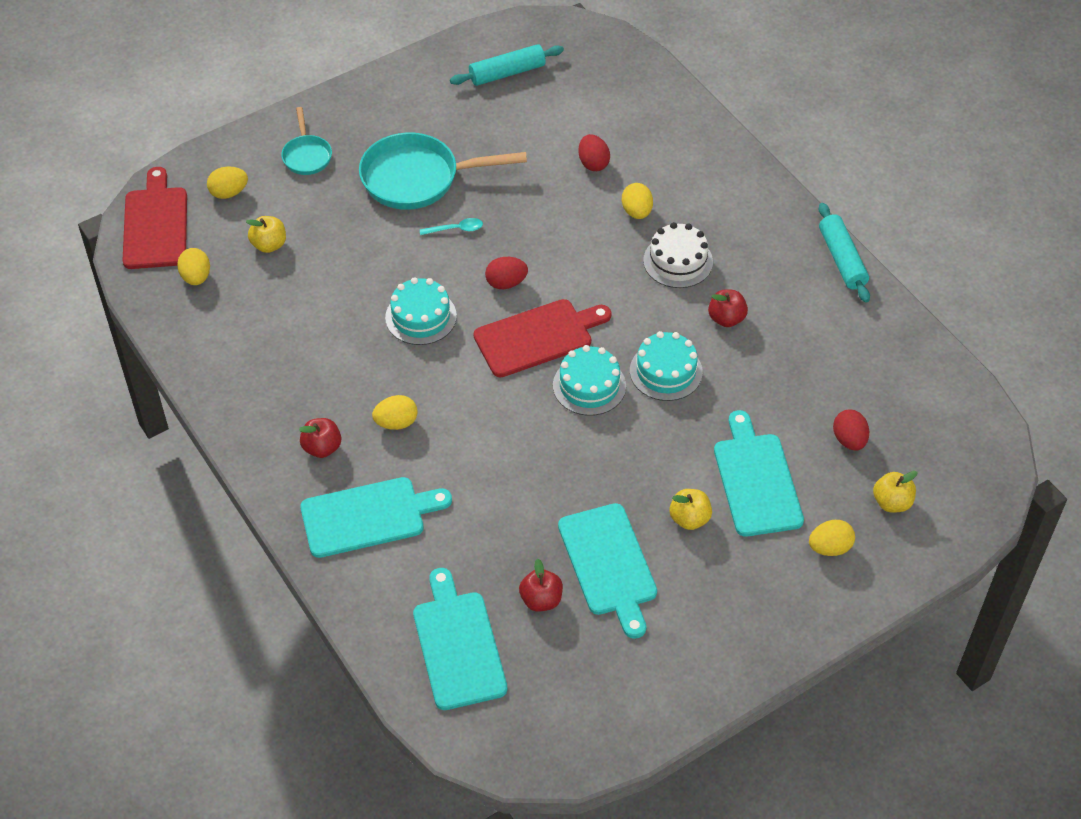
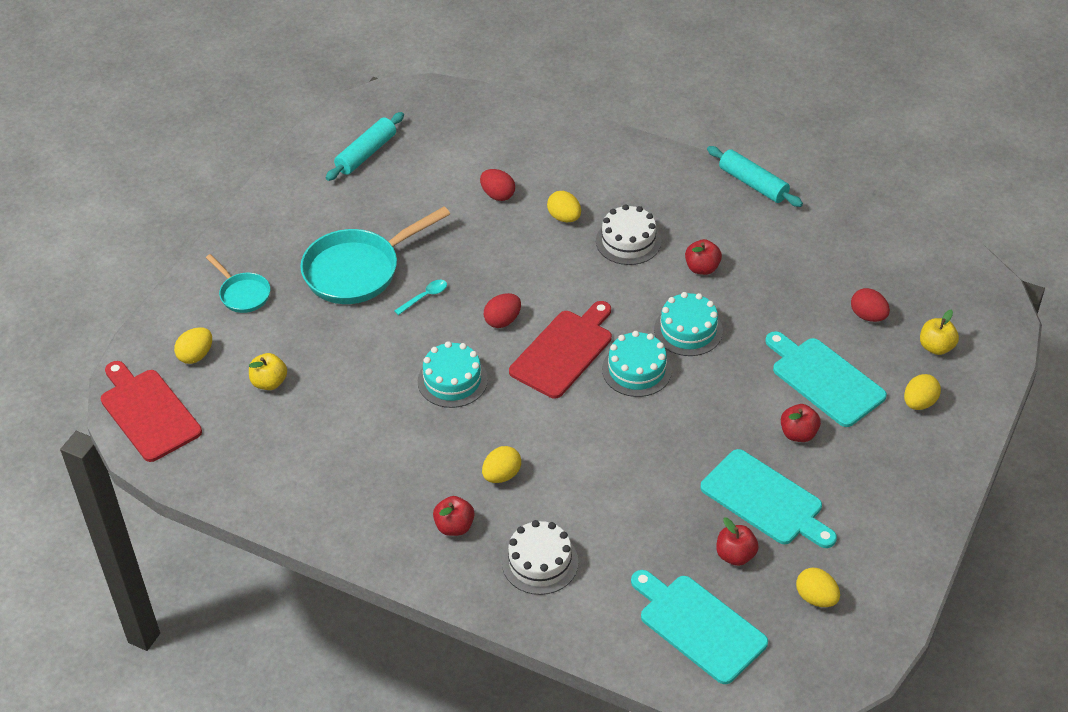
camera: 30 degrees left, 5 degrees down
(196, 277) = (224, 439): yellow egg -> yellow egg (816, 598)
(368, 516) = (540, 562): turquoise cutting board -> white cake
(689, 519) = (798, 434): yellow apple -> red apple

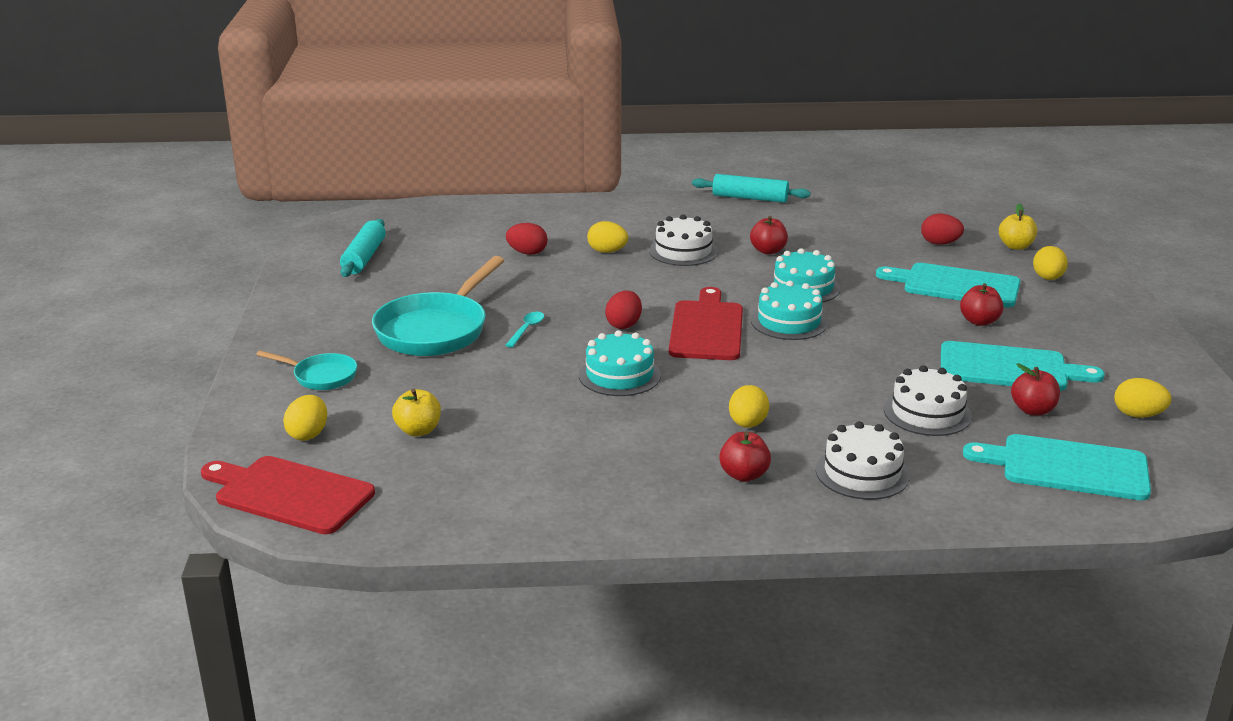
camera: 30 degrees left, 20 degrees down
(648, 522) = (927, 413): none -> white cake

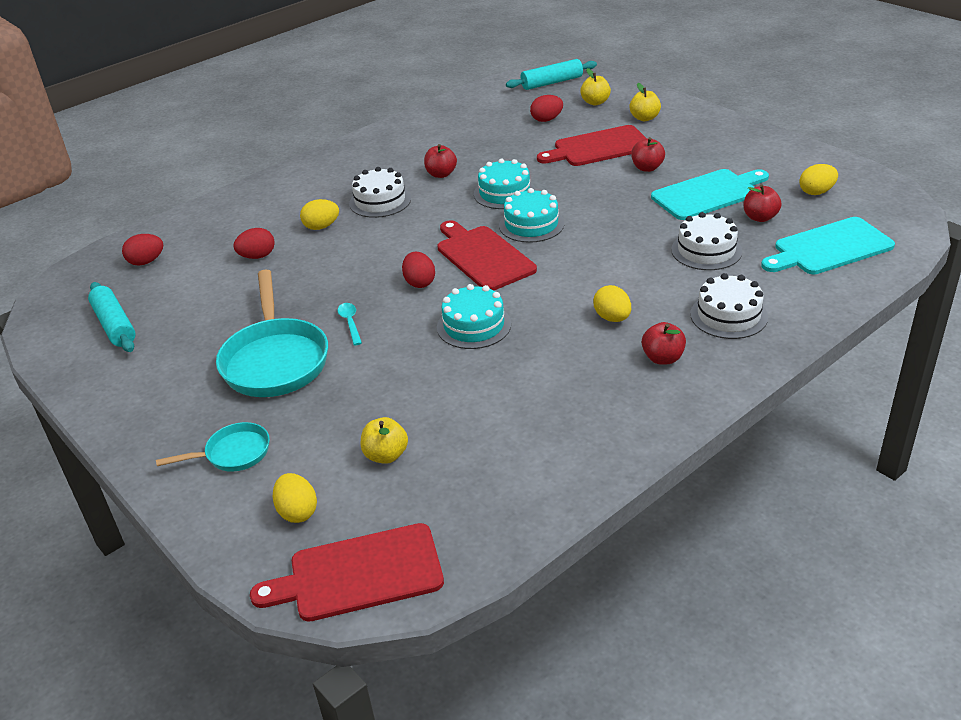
camera: 35 degrees left, 10 degrees up
(444, 224) = (146, 262): none -> red egg
(750, 198) = (369, 136): turquoise rolling pin -> turquoise rolling pin (552, 83)
(955, 285) = (598, 147): turquoise cutting board -> red cutting board
(1047, 278) = (644, 118): yellow egg -> yellow apple

